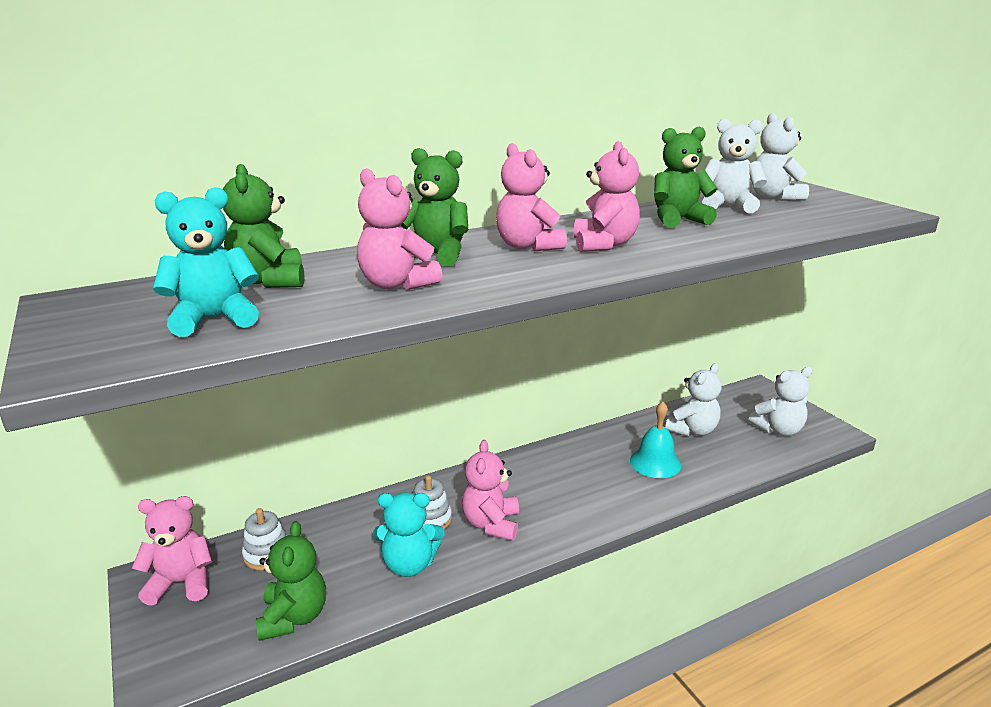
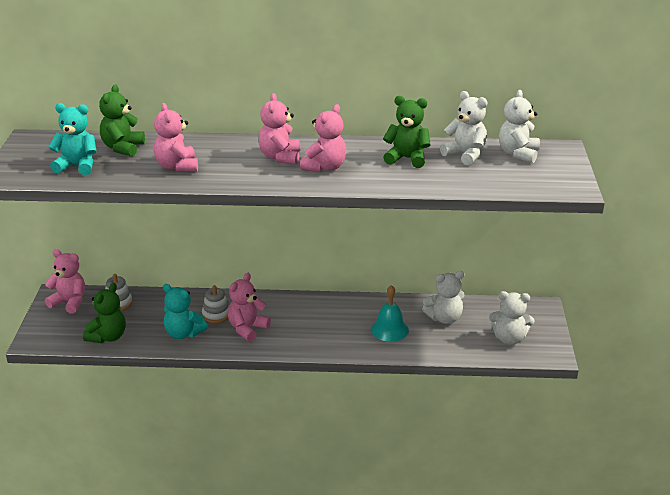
camera: 30 degrees right, 5 degrees up
(436, 255) = (222, 151): green teddy bear -> none

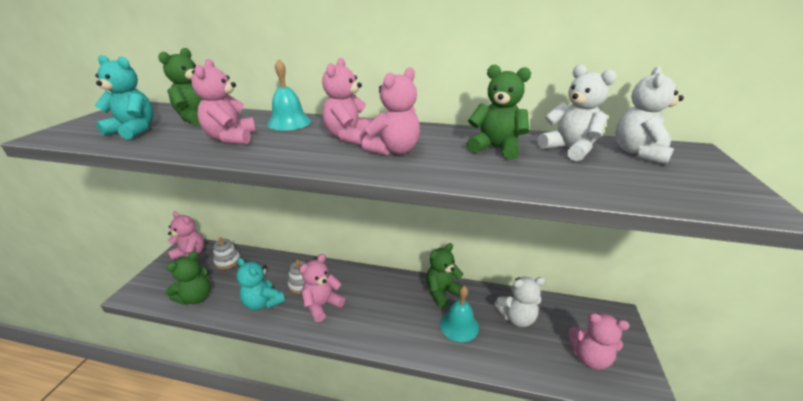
camera: 10 degrees right, 0 degrees up
(215, 146) = (289, 122): none -> turquoise bell
(368, 306) = (442, 292): none -> green teddy bear
(509, 339) = (589, 357): white teddy bear -> pink teddy bear

